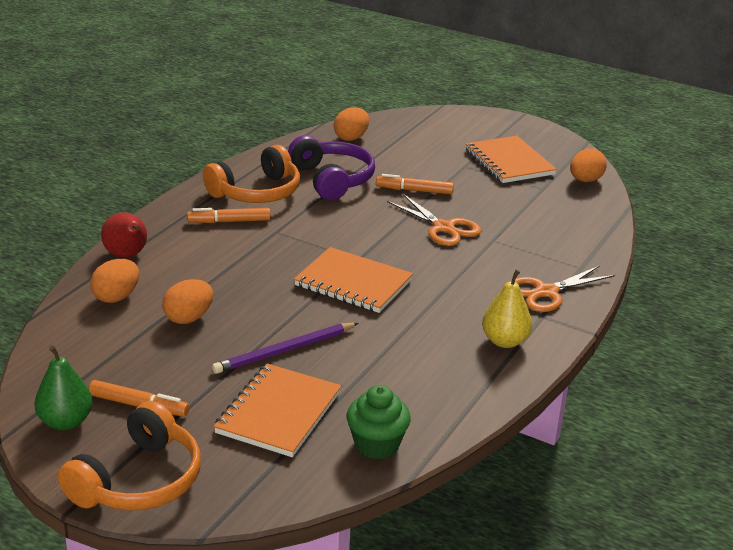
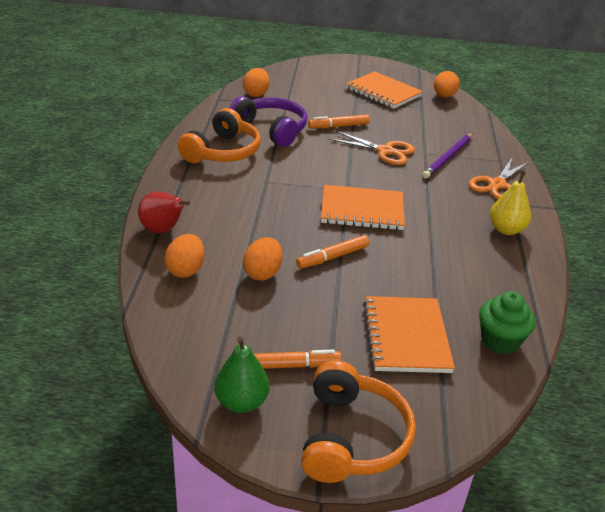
camera: 25 degrees left, 5 degrees up
(229, 221) = (222, 181): orange marker -> orange marker (332, 257)
(284, 351) = (362, 281): purple pencil -> purple pencil (448, 157)

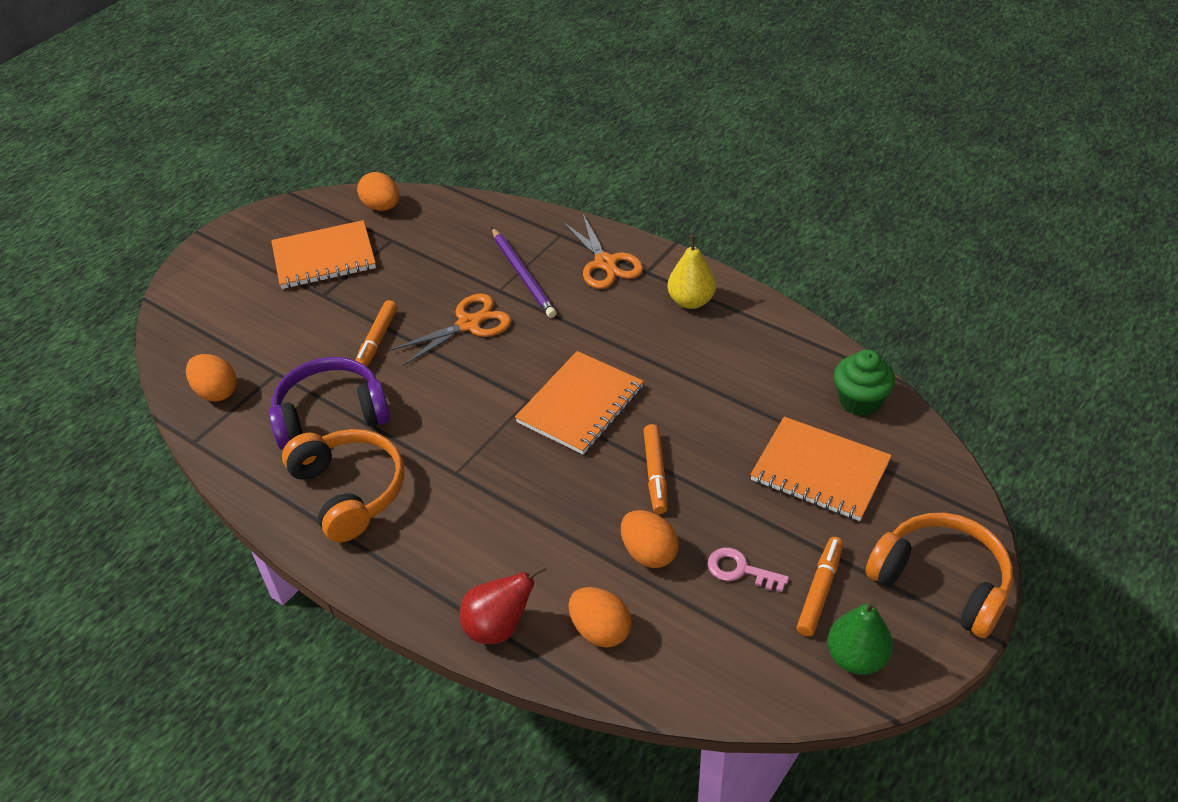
camera: 55 degrees left, 10 degrees up
(279, 319) = (740, 570): none -> pink key

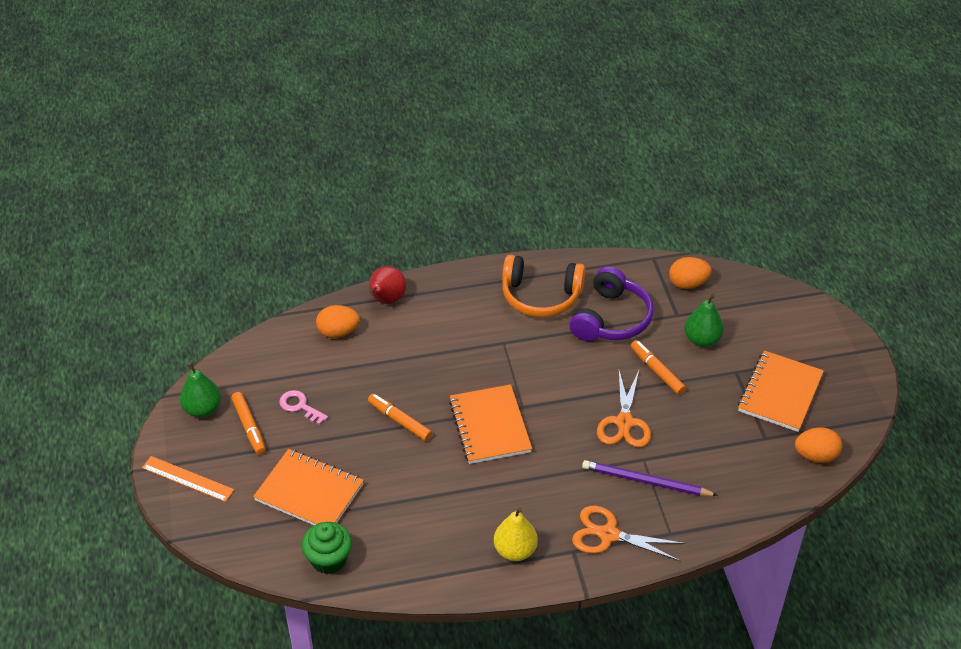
camera: 130 degrees right, 0 degrees up
(298, 337) = (702, 339): none -> green pear
(649, 553) = (355, 380): orange egg -> none
(740, 570) = (300, 406): pink key -> pink key turned 120 degrees counterclockwise
(820, 471) = (309, 492): orange notebook -> orange notebook turned 45 degrees clockwise
(941, 581) = (187, 479): orange headphones -> orange ruler

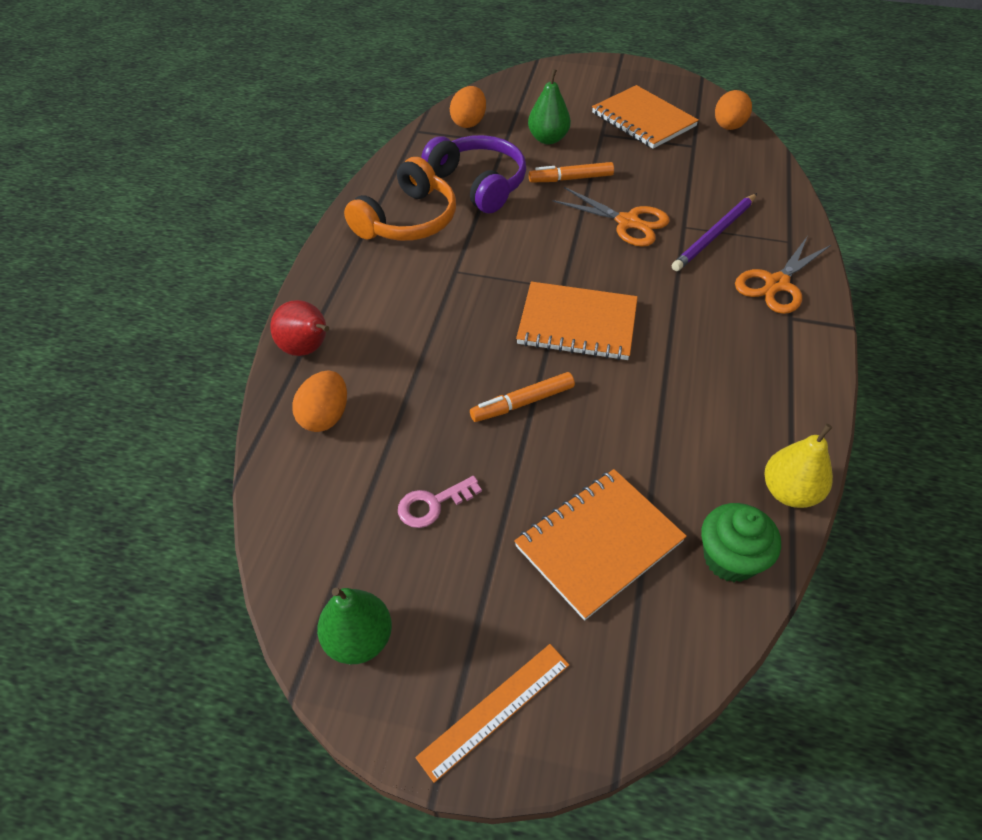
camera: 65 degrees left, 5 degrees up
(249, 427) = (434, 582): orange marker -> none
(515, 550) = (775, 364): yellow pear -> yellow pear (789, 492)

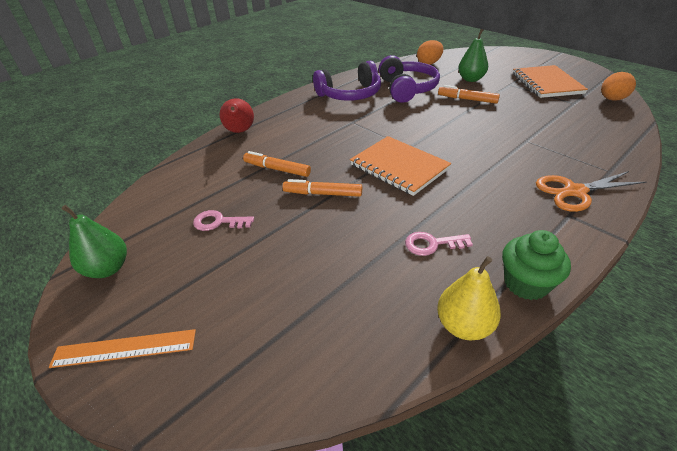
camera: 35 degrees right, 10 degrees down
(325, 416) = (214, 161): orange egg -> none
(408, 220) = (350, 94): orange headphones -> purple headphones
(428, 391) = (277, 169): none -> orange marker
(598, 543) = (288, 288): orange notebook -> none
(627, 222) = (485, 128): orange scissors -> none
(695, 415) = (432, 244): none -> pink key
(714, 235) = (546, 151): purple pencil -> none
(730, 559) = (370, 346): green cupcake -> green cupcake (526, 283)

